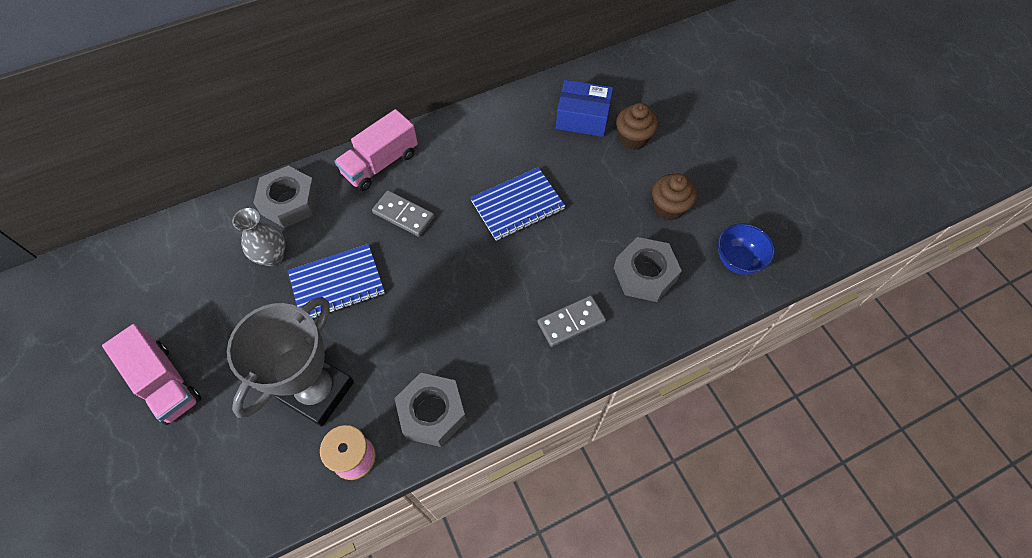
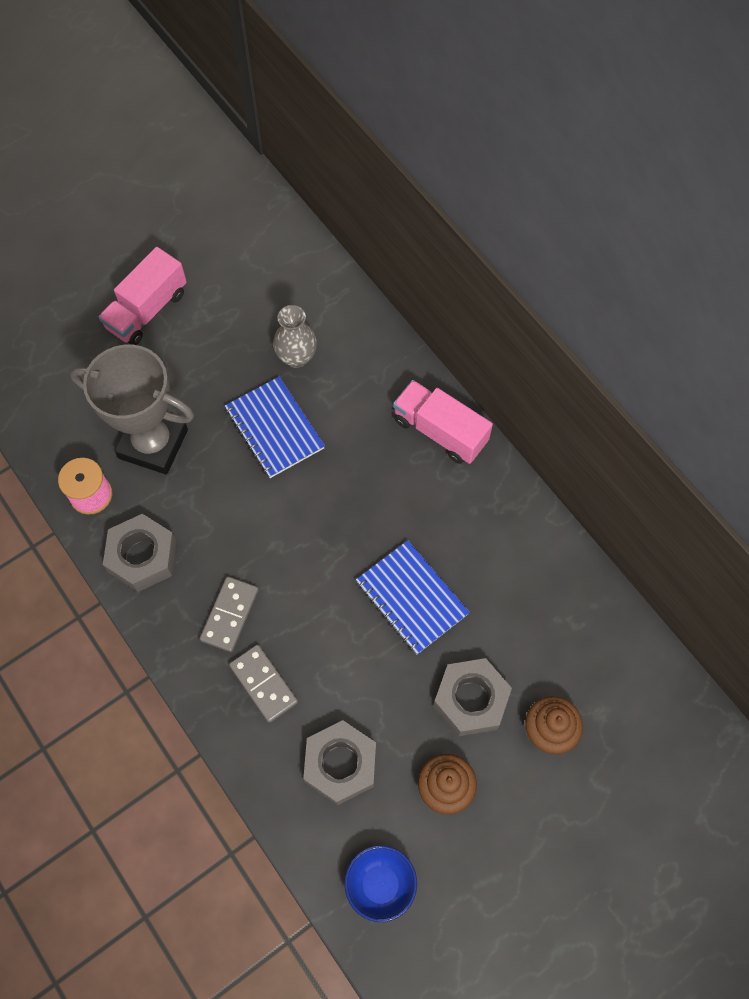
camera: 80 degrees right, 5 degrees up
(290, 202) = (367, 353): grey nut -> grey nut (471, 700)
(403, 215) = (373, 473): grey domino -> grey domino (230, 615)
(582, 118) = (569, 659): blue box -> none

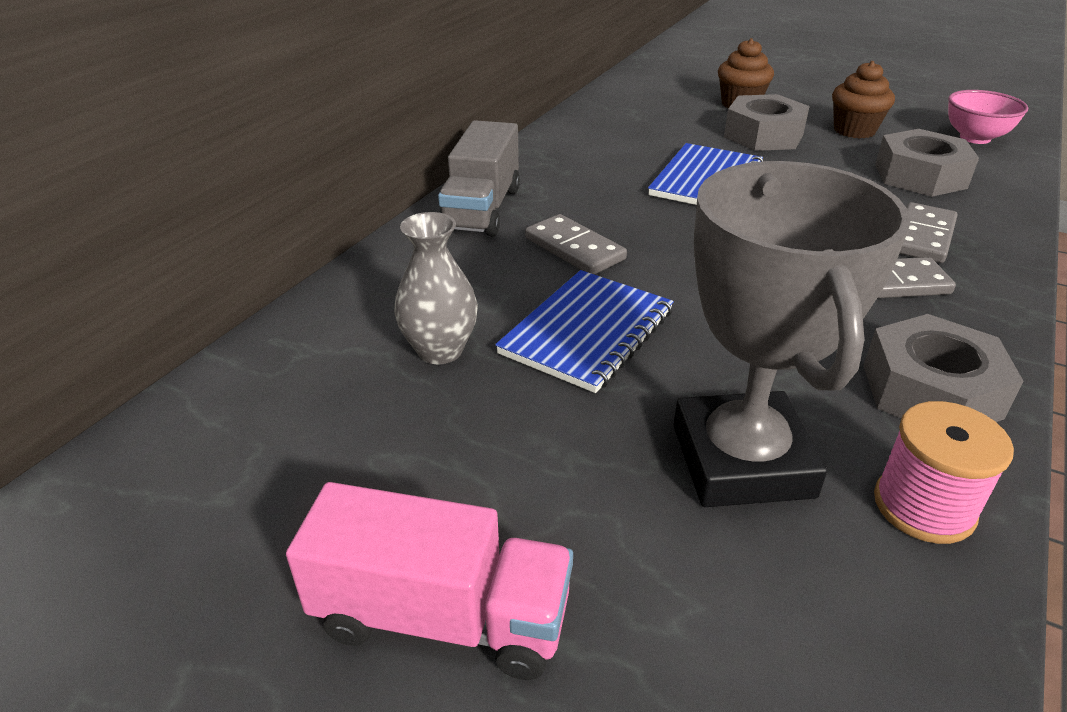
camera: 115 degrees left, 30 degrees down
(361, 462) = (574, 249): none -> grey domino
(380, 884) = (975, 138): blue bowl -> pink bowl
(440, 431) = (482, 209): pink truck -> grey truck

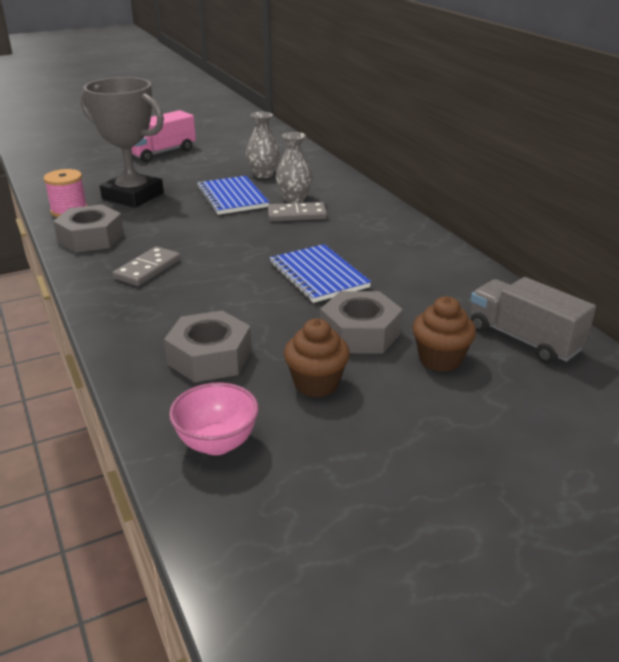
camera: 125 degrees right, 5 degrees down
(482, 209) = (368, 208): grey truck -> grey truck (523, 339)
(520, 273) = (294, 199): none -> grey vase
(923, 237) = (157, 305): grey domino -> none

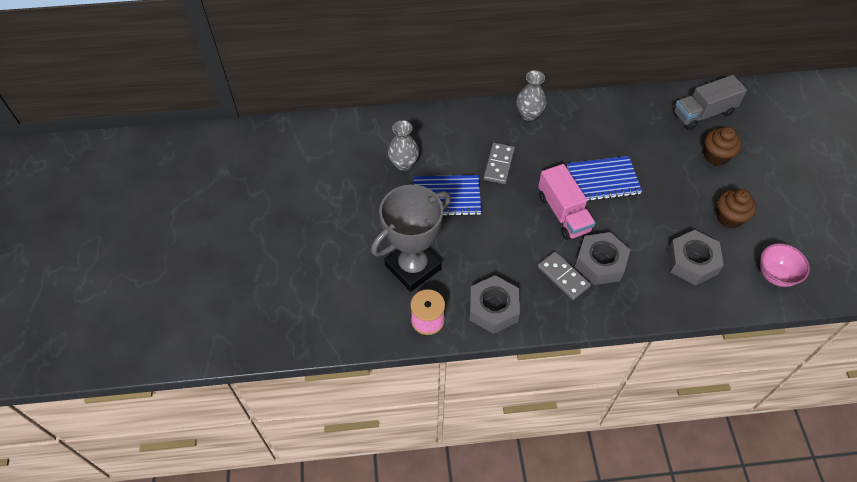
camera: 70 degrees left, 25 degrees up
(162, 153) = (307, 228): pink truck -> pink truck (563, 213)
(294, 199) = (467, 158): grey vase -> grey vase (529, 114)
(360, 333) = (681, 182): grey nut -> grey nut (600, 263)

